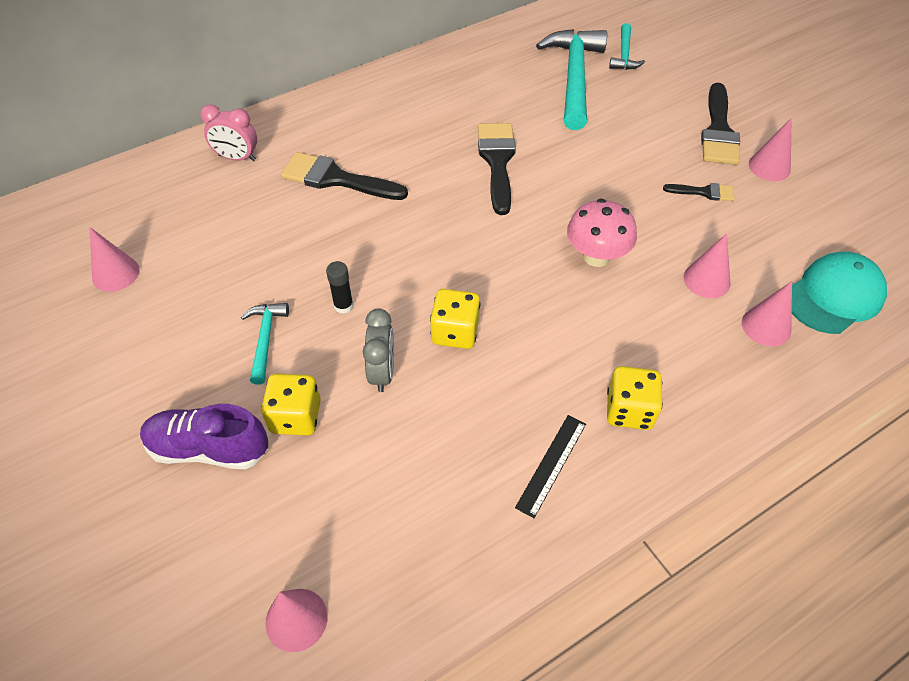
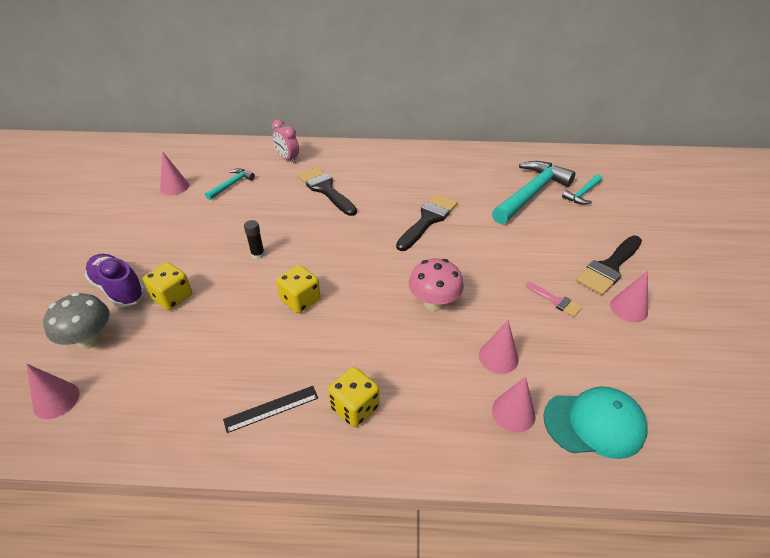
camera: 35 degrees right, 10 degrees down
(249, 529) = (89, 340): none -> grey mushroom
(265, 339) = (202, 251): turquoise hammer -> turquoise hammer (231, 185)
(382, 372) = (238, 299): grey clock -> none
(704, 192) = (555, 301): black brush -> pink brush

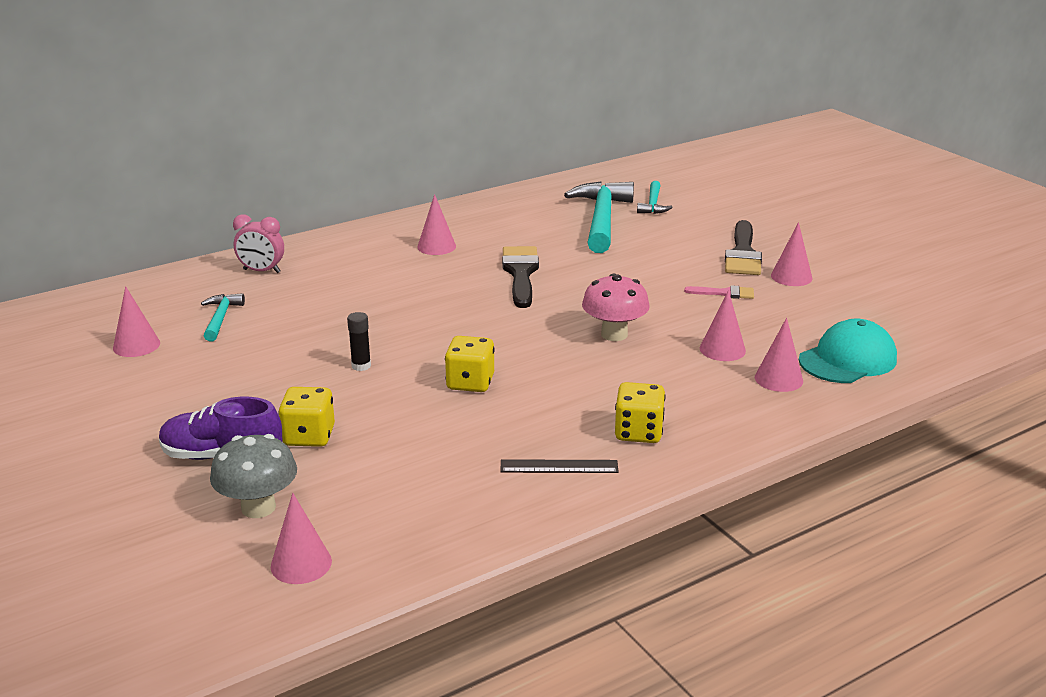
camera: 35 degrees left, 15 degrees down
(271, 408) = (559, 466): black ruler -> black ruler turned 60 degrees clockwise
(326, 190) = (359, 285): black brush -> none
(400, 177) = (436, 246): none -> pink cone

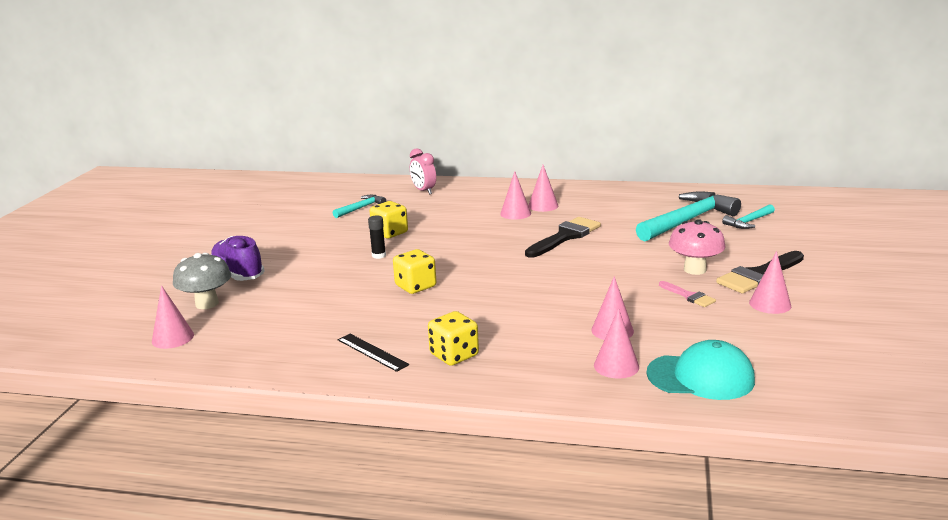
camera: 45 degrees right, 5 degrees down
(136, 345) = (302, 208): pink cone -> pink cone (515, 213)
(309, 436) = (289, 280): yellow dice -> yellow dice (390, 233)
(614, 334) = (554, 293): pink mushroom -> pink mushroom (695, 269)

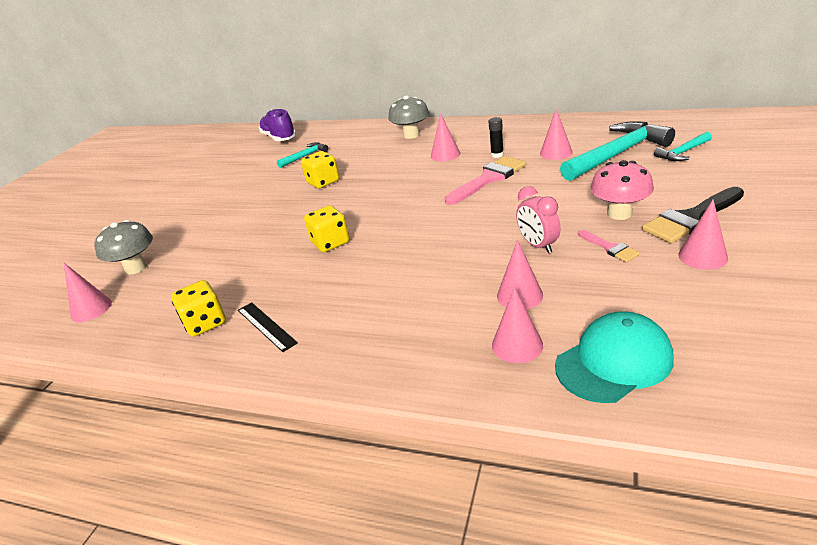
camera: 10 degrees right, 10 degrees up
(238, 273) = (175, 232): purple shoe -> purple shoe (279, 138)
(379, 255) = (306, 208): black glue stick -> black glue stick (497, 155)
(424, 191) = (366, 135): pink clock -> pink clock (538, 245)
(454, 355) = (346, 330): yellow dice -> yellow dice (205, 323)
(474, 193) = (411, 135): none -> grey mushroom
(543, 206) = (473, 145): pink cone -> pink cone (556, 152)
(565, 237) = (488, 179): black brush -> pink brush
(700, 377) = (614, 361): turquoise cap -> turquoise cap turned 45 degrees counterclockwise

